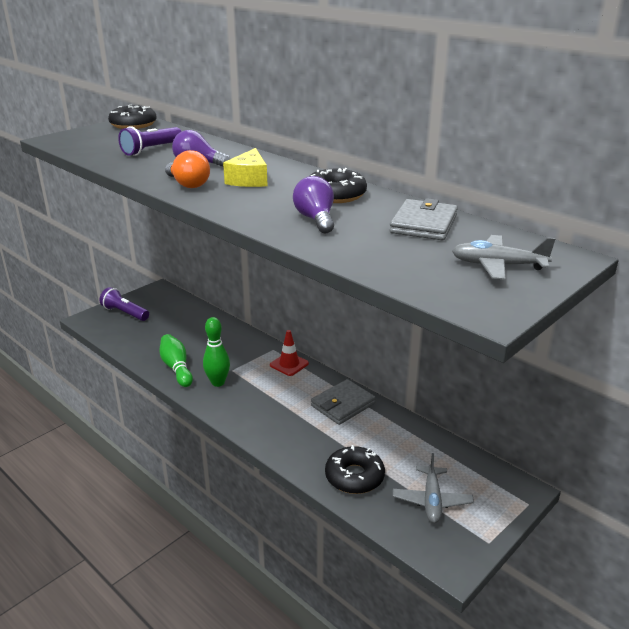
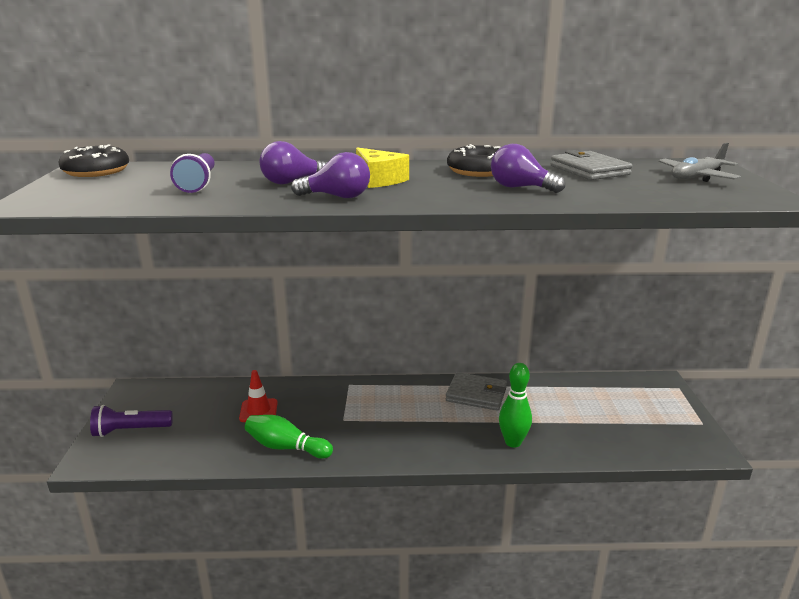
camera: 45 degrees left, 5 degrees down
(188, 184) = (337, 197): orange light bulb -> purple light bulb
(218, 382) = (349, 436): green bowling pin -> green bowling pin (513, 442)
(289, 364) = (383, 388): red traffic cone -> red traffic cone (258, 410)
(343, 405) = (476, 394): grey wallet -> grey wallet turned 75 degrees counterclockwise
(354, 476) = (571, 438): black donut -> none
(431, 500) = (636, 420): grey plane -> none

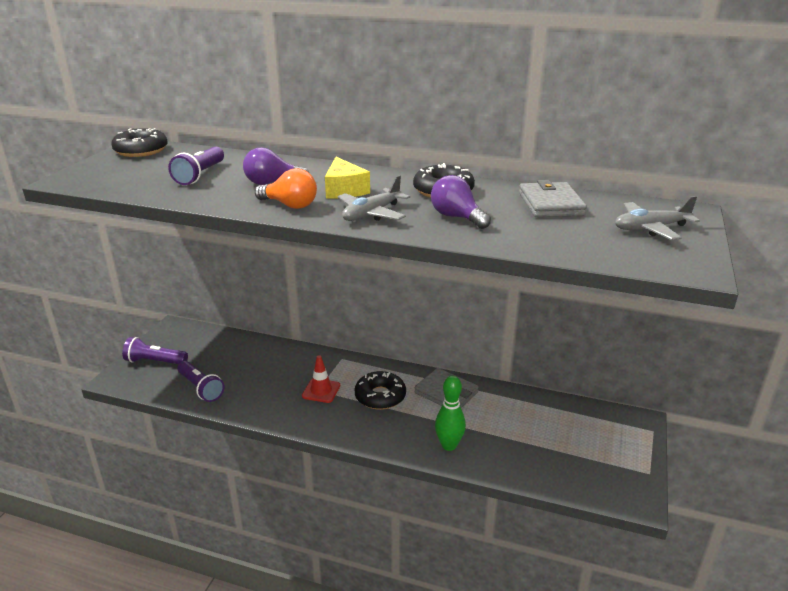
camera: 20 degrees right, 5 degrees up
(206, 446) = (201, 388): none -> purple flashlight
(258, 410) = (256, 366): red traffic cone -> red traffic cone (321, 391)
(286, 447) = (259, 403): green bowling pin -> none
(337, 197) = (290, 205): purple light bulb -> orange light bulb
(413, 412) = (380, 396): none -> black donut
(434, 194) = (372, 214): none -> grey plane

